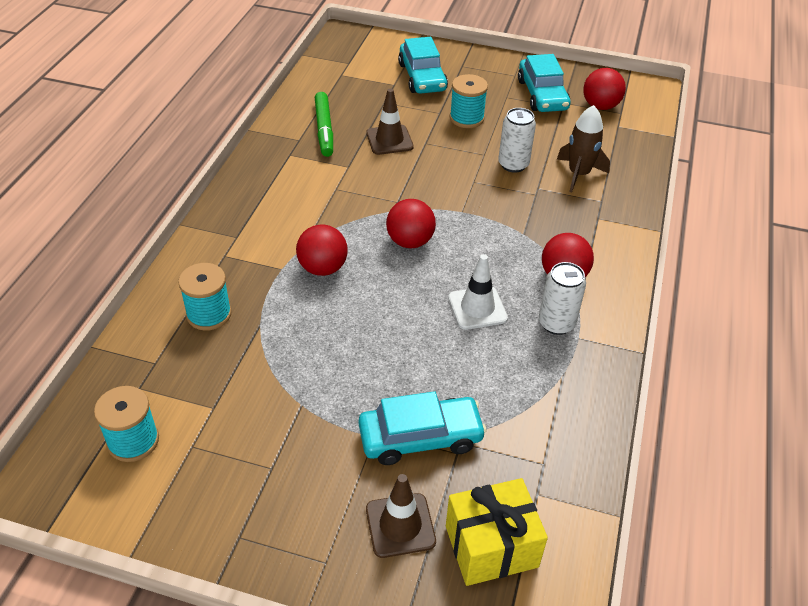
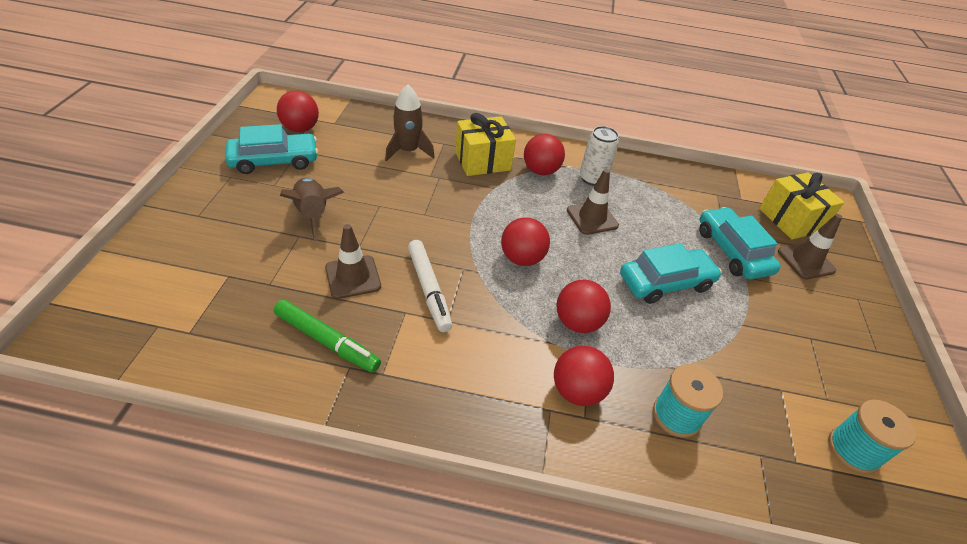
camera: 100 degrees left, 0 degrees up
(249, 255) = (577, 391): none -> red ball
(324, 129) = (327, 341): green marker -> green marker turned 45 degrees clockwise
(372, 180) = (429, 289): none -> white marker
(422, 77) = (216, 250): turquoise car -> turquoise car (665, 282)
(466, 118) = (313, 215): turquoise spool -> brown rocket
(477, 308) = (592, 218): white traffic cone -> brown traffic cone
(513, 164) = (396, 187): white can -> none
(573, 229) = (482, 161): none -> yellow gift

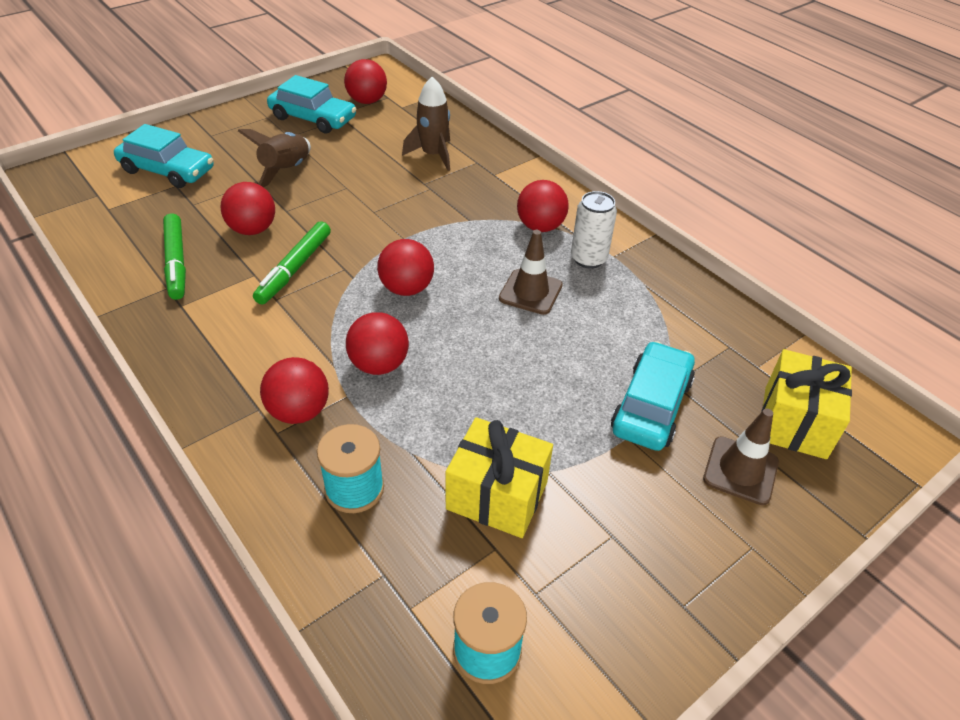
camera: 45 degrees right, 0 degrees up
(353, 277) = (252, 229): brown traffic cone -> red ball
(429, 289) = (294, 269): white marker -> green marker
(482, 161) = (492, 192): yellow gift -> yellow gift (497, 495)
(665, 282) = (520, 387): turquoise car -> turquoise car (167, 170)

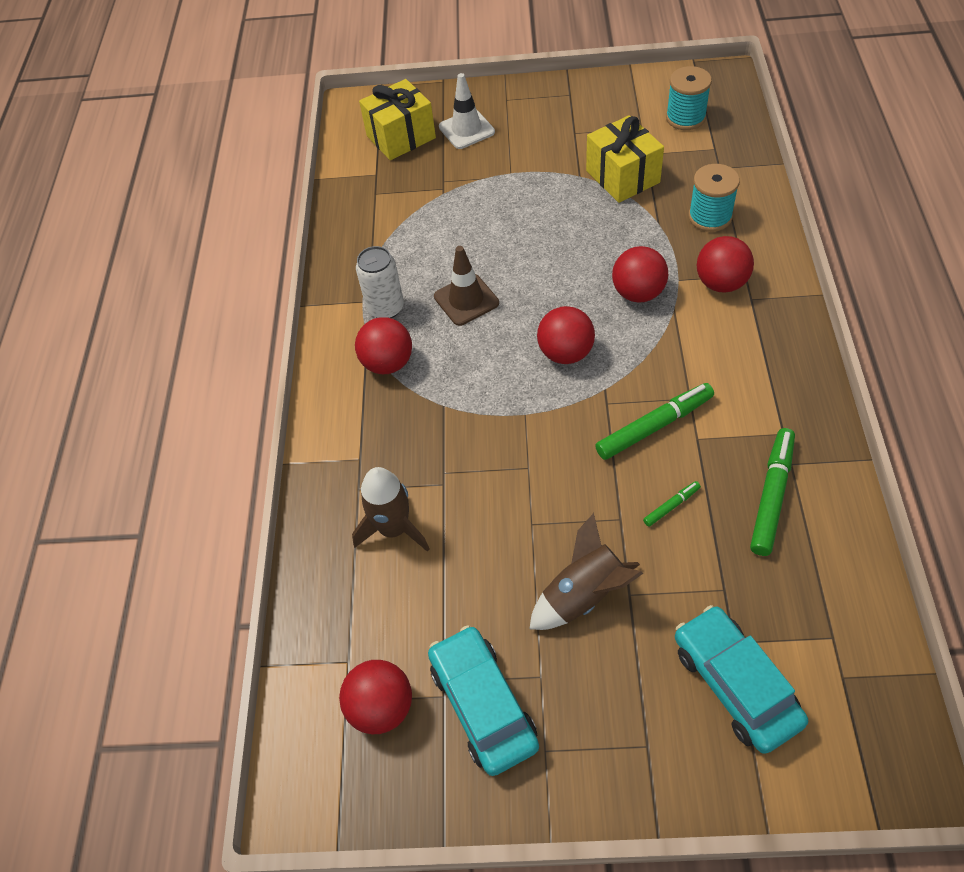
camera: 135 degrees left, 10 degrees up
(252, 229) = (671, 506): red ball -> green marker
(651, 406) = (475, 182): turquoise car -> none
(740, 470) = (466, 129): brown traffic cone -> white traffic cone

